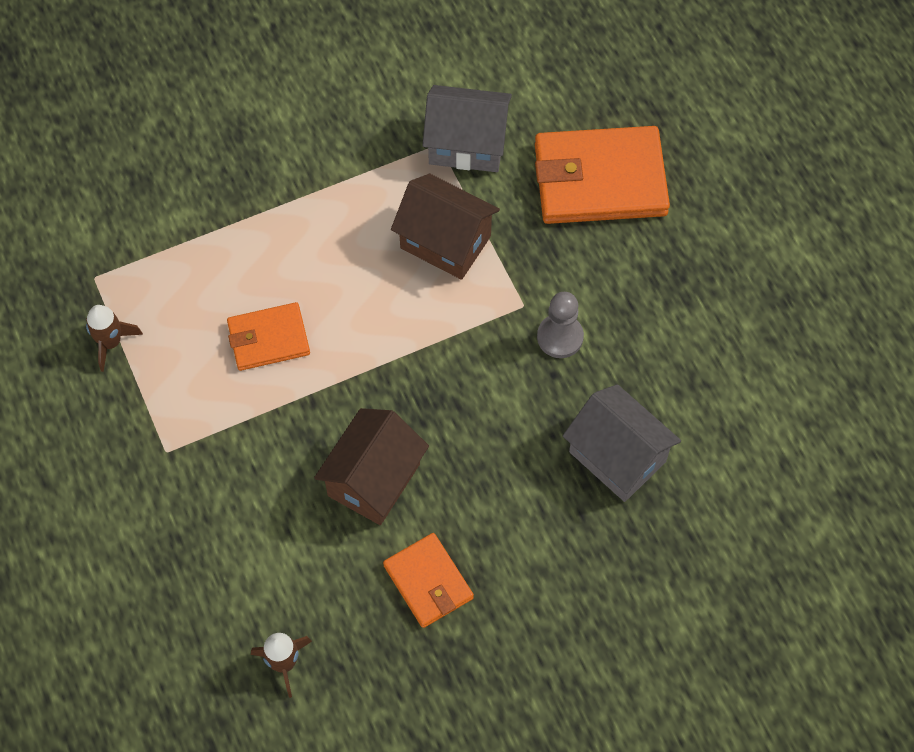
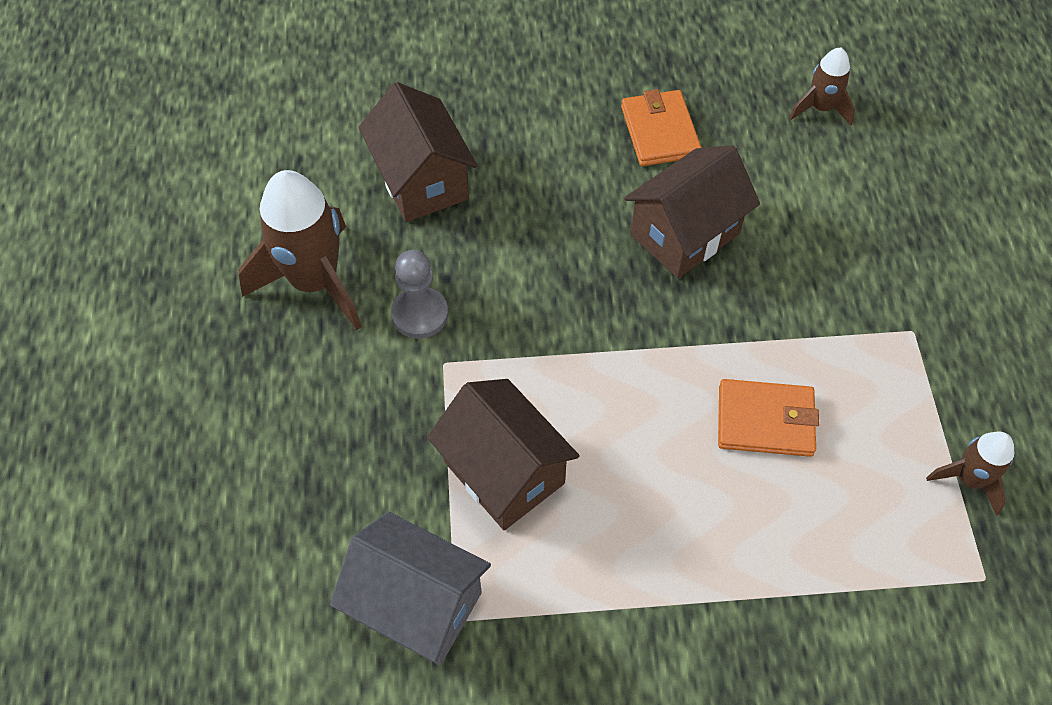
camera: 160 degrees left, 5 degrees down
(600, 179) = (269, 490): orange wallet -> none
(617, 457) = (421, 181): grey house -> brown house
(655, 337) = (315, 281): none -> brown rocket

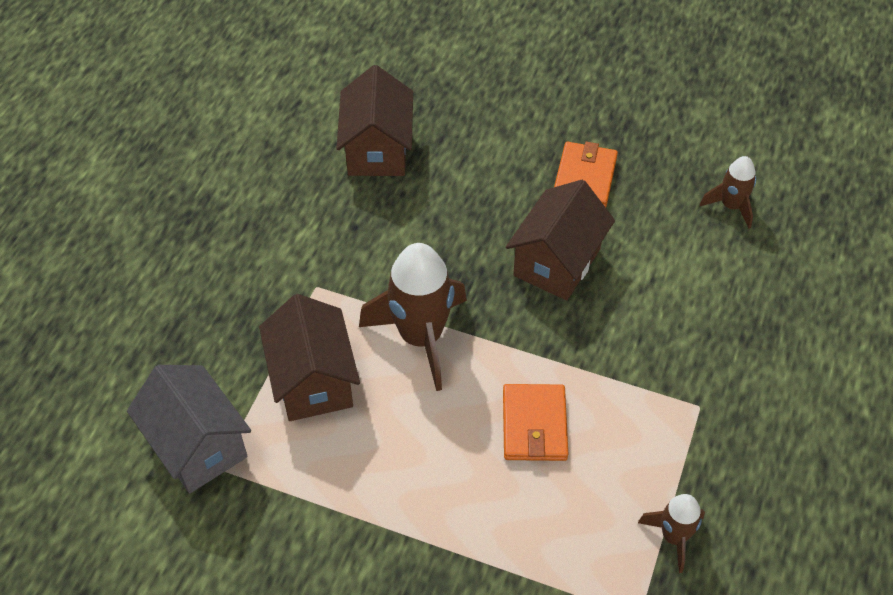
camera: 25 degrees right, 5 degrees down
(315, 281) = (258, 194): brown rocket -> brown rocket (421, 337)
(420, 314) = (319, 245): grey pawn -> none
(684, 234) = (556, 262): brown house -> brown house turned 45 degrees counterclockwise
(765, 421) = (534, 425): orange wallet -> orange wallet turned 60 degrees clockwise

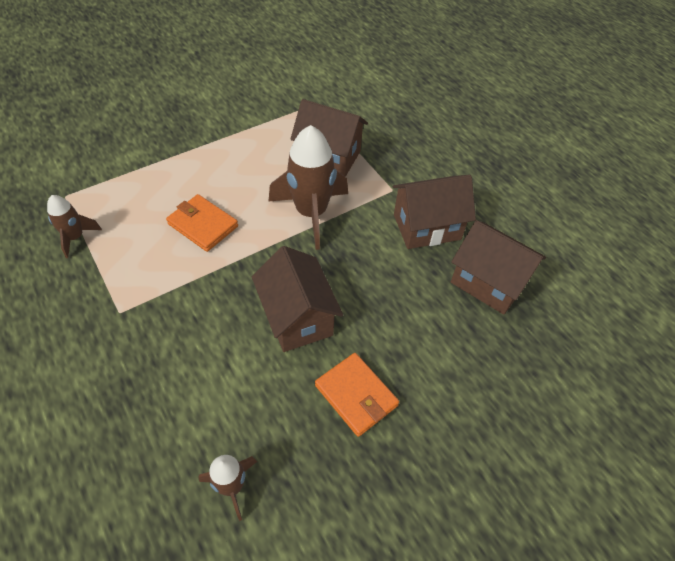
camera: 125 degrees right, 0 degrees up
(197, 446) = (334, 103): grey house -> none
(347, 228) = (427, 227): none -> brown house

